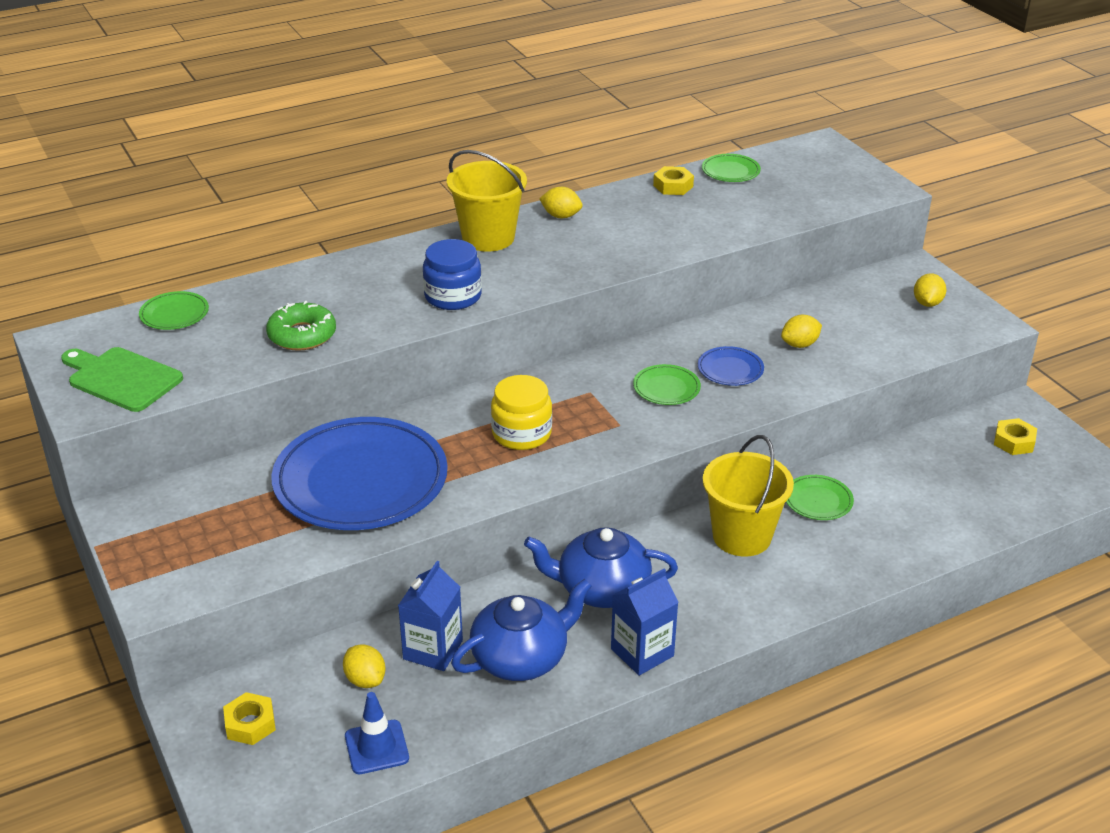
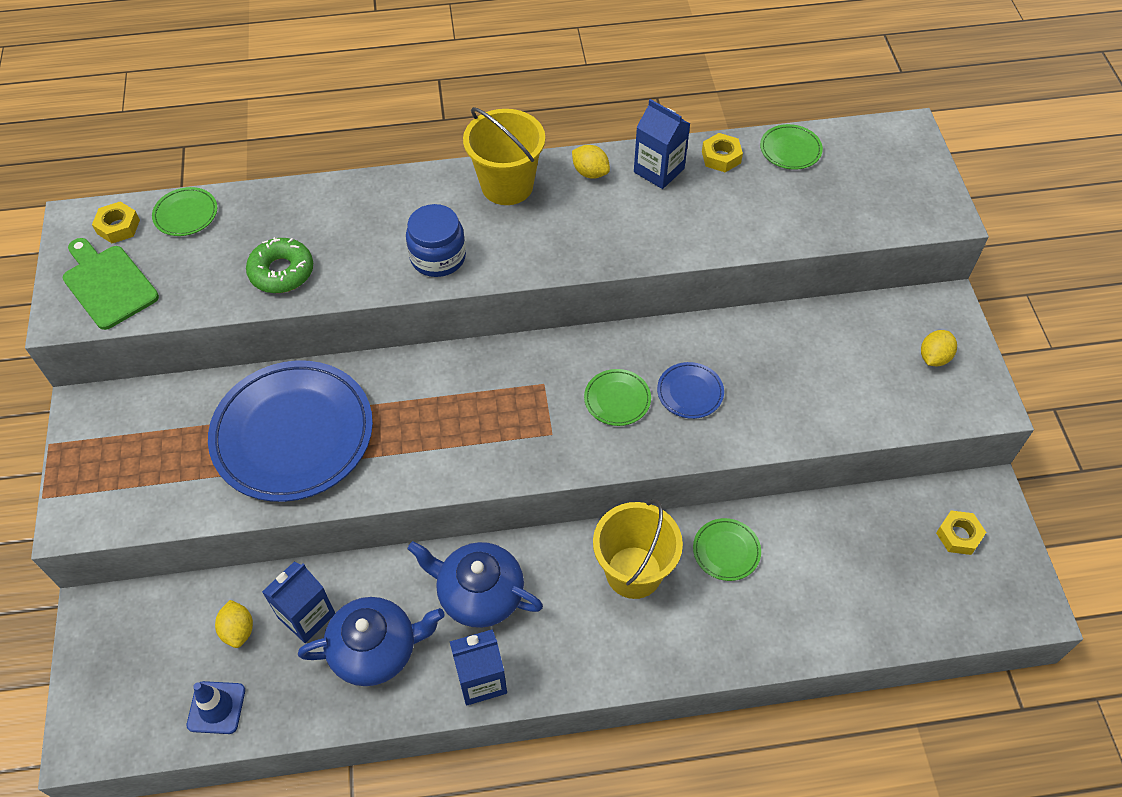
camera: 20 degrees right, 20 degrees up
(250, 724) = (129, 647): yellow nut -> yellow nut (118, 227)
(521, 433) = (457, 419): yellow jar -> none
(623, 204) = (659, 170): none -> blue carton
(799, 344) = (774, 378): yellow lemon -> none

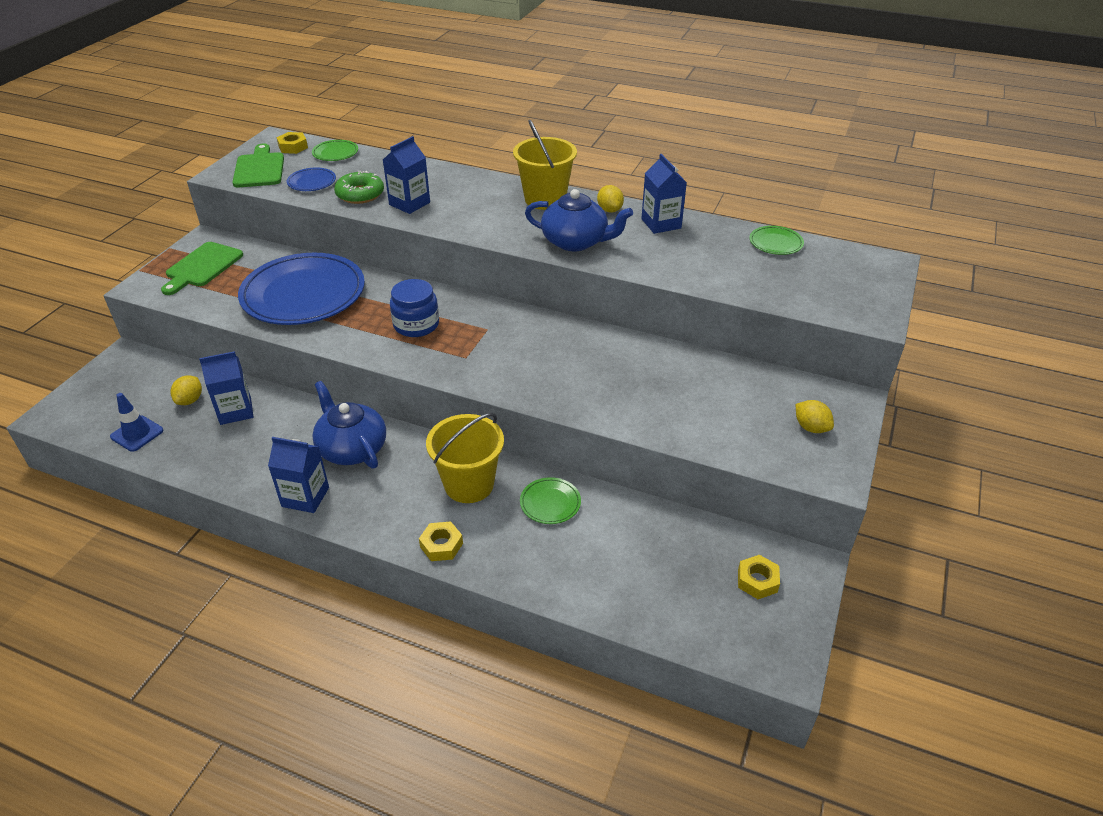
camera: 30 degrees right, 15 degrees down
(124, 453) = (202, 267): none -> green cutting board
(356, 261) = (409, 203): none -> blue carton
(376, 649) = (257, 448): blue teapot -> blue teapot (576, 241)
(438, 257) = (462, 218): blue jar -> blue jar (416, 325)
(617, 399) = (530, 356): green plate -> none
(690, 392) = (587, 373): blue plate -> blue plate (312, 182)
(721, 157) = (716, 231): yellow nut -> yellow nut (441, 545)
(934, 357) = (811, 428): yellow lemon -> yellow lemon turned 75 degrees clockwise

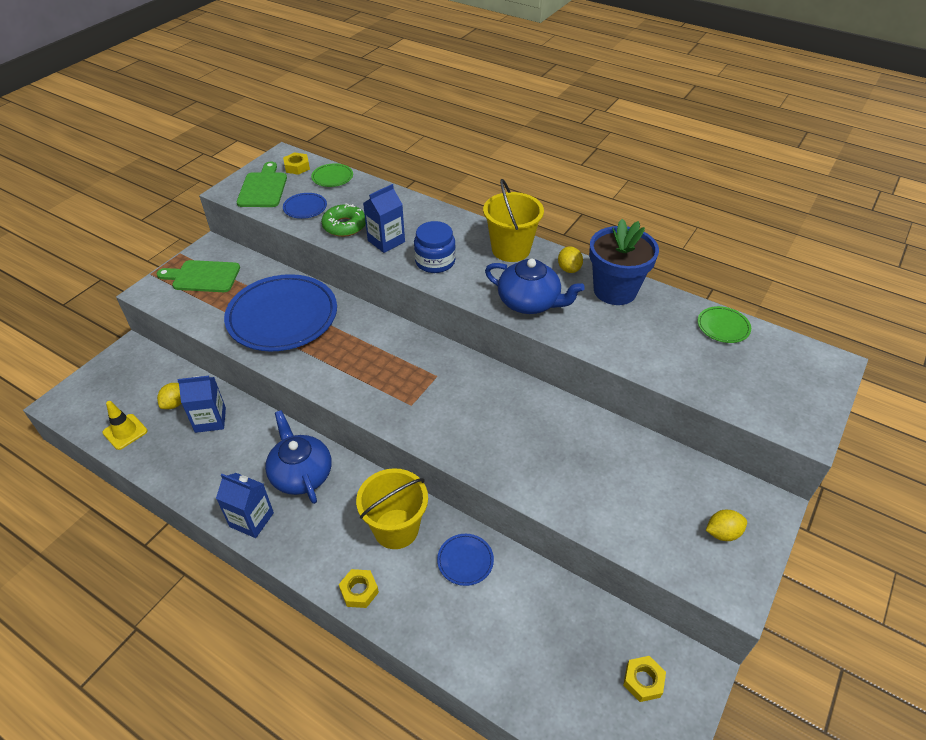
camera: 10 degrees right, 5 degrees up
(137, 434) = (125, 432): blue traffic cone -> yellow traffic cone
(202, 267) = (203, 277): green cutting board -> green cutting board turned 60 degrees clockwise
(416, 325) = (374, 363): blue jar -> blue jar (435, 261)
(550, 503) = (465, 561): green plate -> blue plate
(661, 223) = (615, 290): blue carton -> blue flower pot
(811, 428) = (722, 533): yellow lemon -> yellow lemon turned 75 degrees counterclockwise

